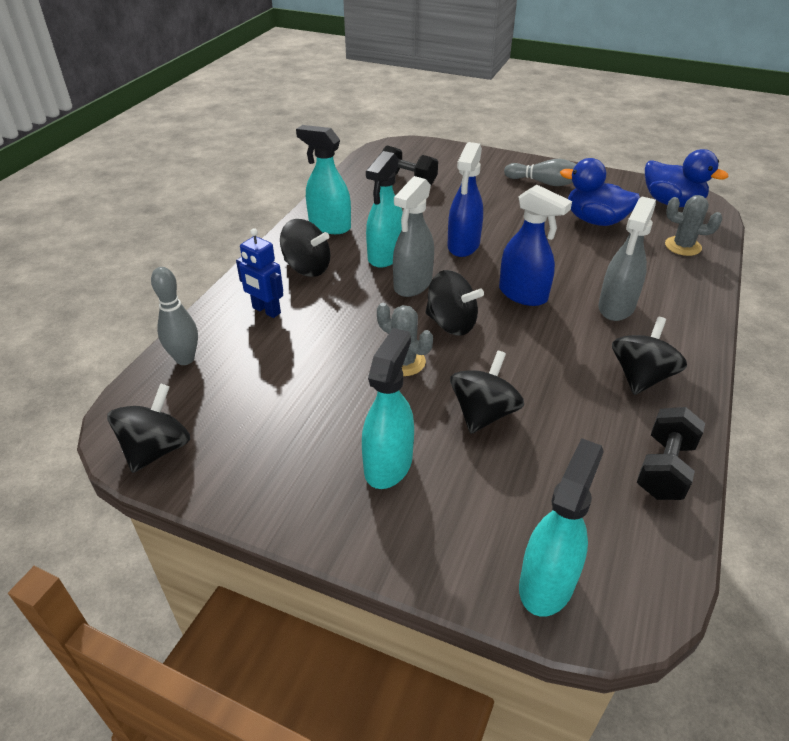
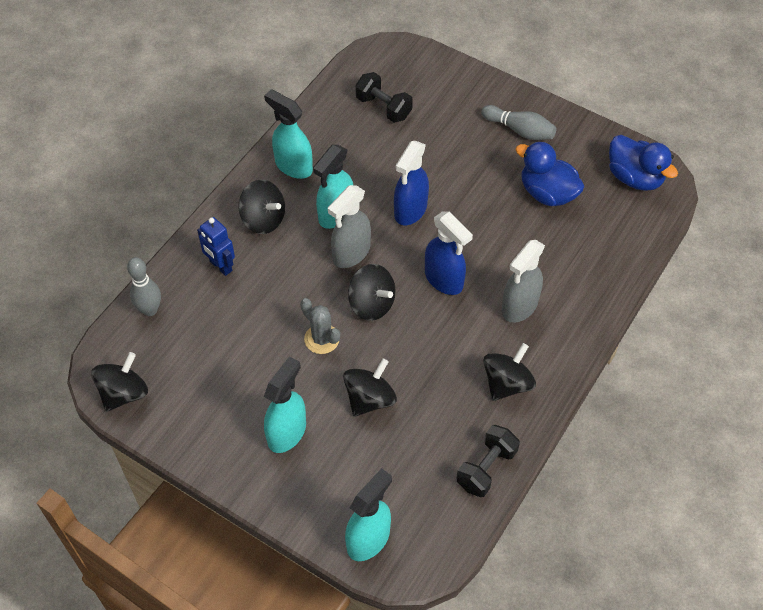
camera: 10 degrees right, 15 degrees up
(683, 246) = (615, 240): grey cactus -> none

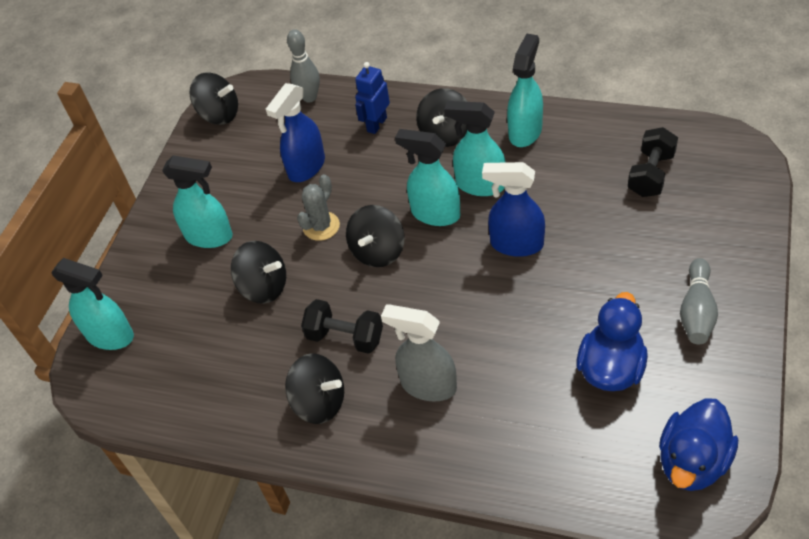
camera: 80 degrees right, 5 degrees down
(351, 253) = (435, 214): grey spray bottle -> turquoise spray bottle
(444, 280) = (435, 303): blue spray bottle -> blue spray bottle (306, 167)
(486, 468) = (209, 412): black dumbbell -> black dumbbell (345, 337)

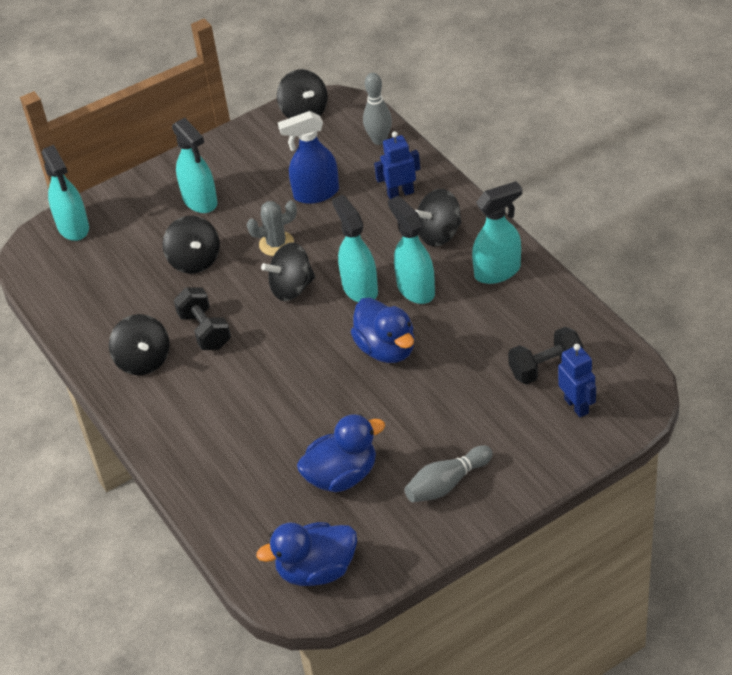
camera: 40 degrees right, 5 degrees down
(428, 385) = (217, 399): grey spray bottle -> none
(516, 244) = (386, 349): blue spray bottle -> blue duck
(708, 185) = (576, 406): none -> blue robot

